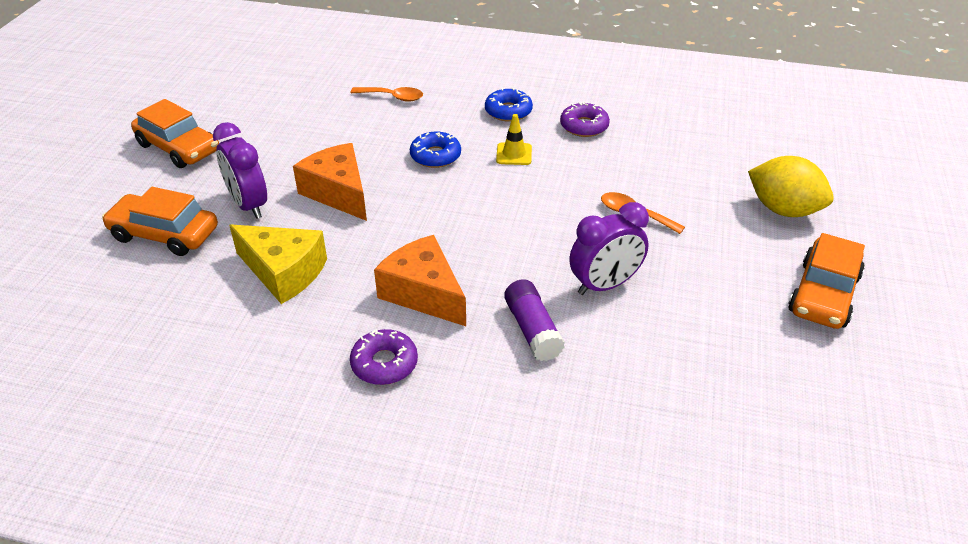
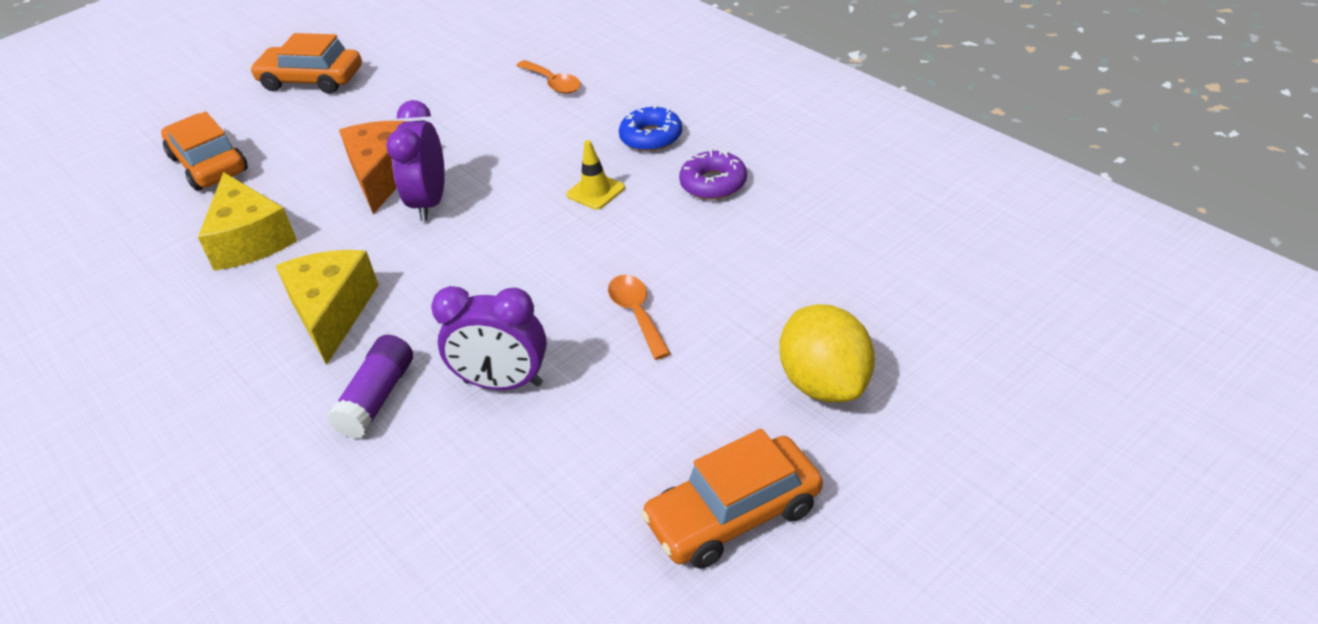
camera: 40 degrees right, 0 degrees up
(178, 148) = (311, 80): orange car -> orange car turned 120 degrees clockwise
(248, 205) = (299, 160): purple clock -> purple clock (429, 202)
(384, 363) = (221, 368): purple donut -> none
(423, 293) = (332, 312): orange cheese -> yellow cheese
(435, 156) = (515, 166): blue donut -> none

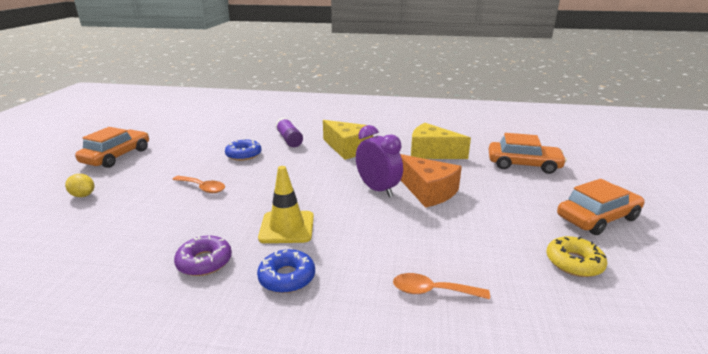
camera: 135 degrees right, 15 degrees down
(417, 60) = (574, 262): none -> yellow donut
(503, 383) = (244, 155): purple clock -> blue donut
(595, 191) = (287, 227): yellow traffic cone -> yellow traffic cone, size x1.56
(825, 383) = (83, 195): yellow lemon -> yellow lemon, size x0.52

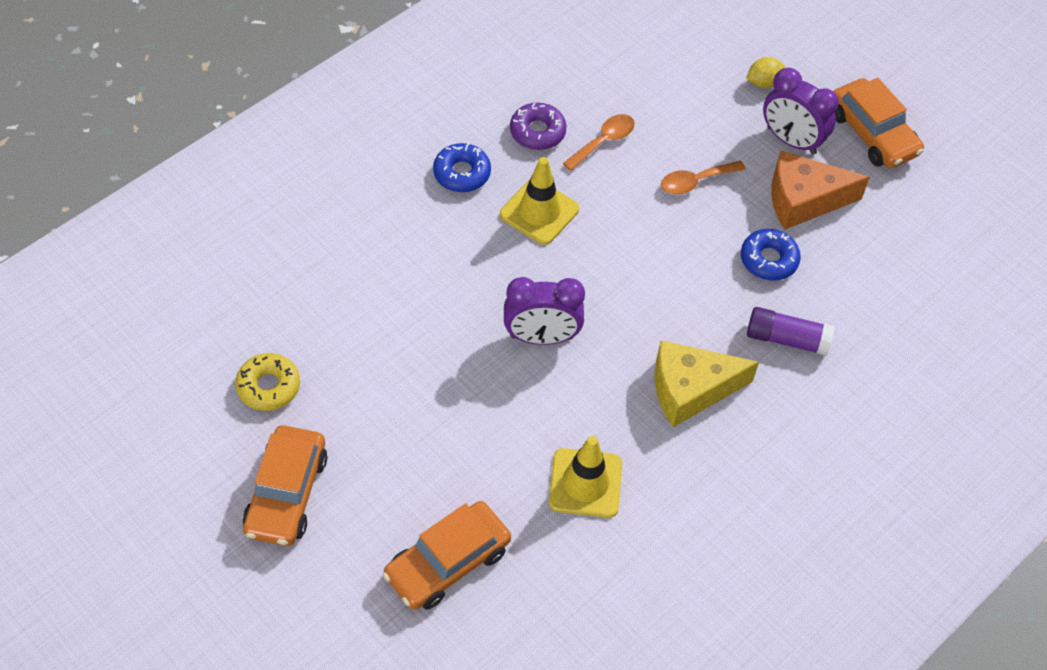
camera: 125 degrees right, 30 degrees up
(140, 173) = (791, 141): none -> purple clock
(428, 191) = (491, 384): orange cheese -> orange cheese (803, 200)
(431, 152) = (585, 483): yellow cheese -> yellow traffic cone
(432, 291) = (350, 253): orange spoon -> orange spoon (604, 141)

